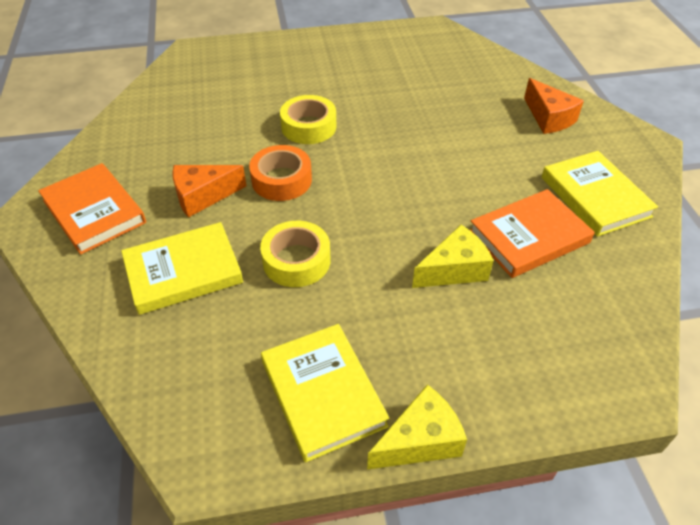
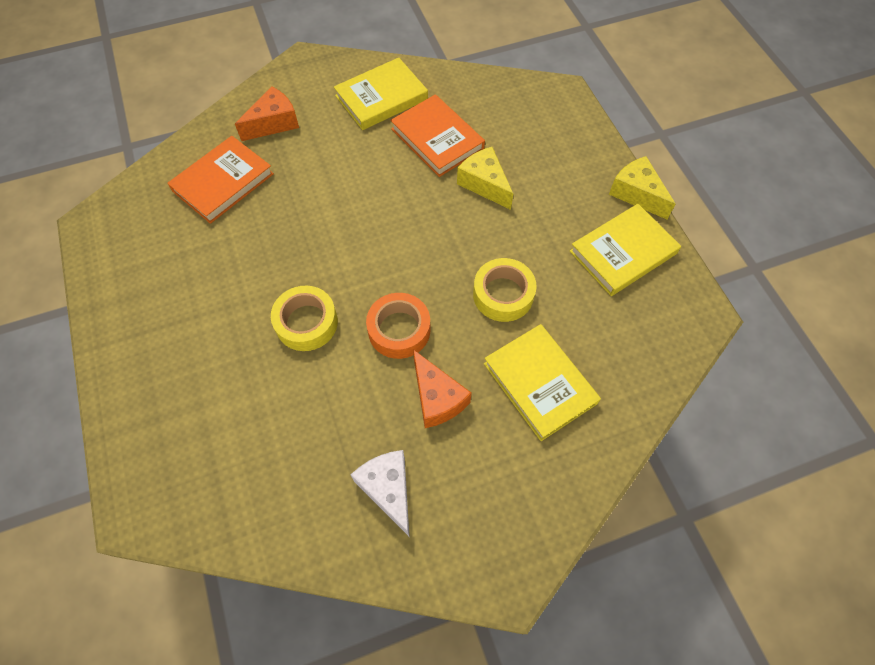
camera: 100 degrees left, 15 degrees up
(94, 211) = (482, 503): orange book -> orange book (223, 182)
(139, 159) = (388, 489): none -> white cheese

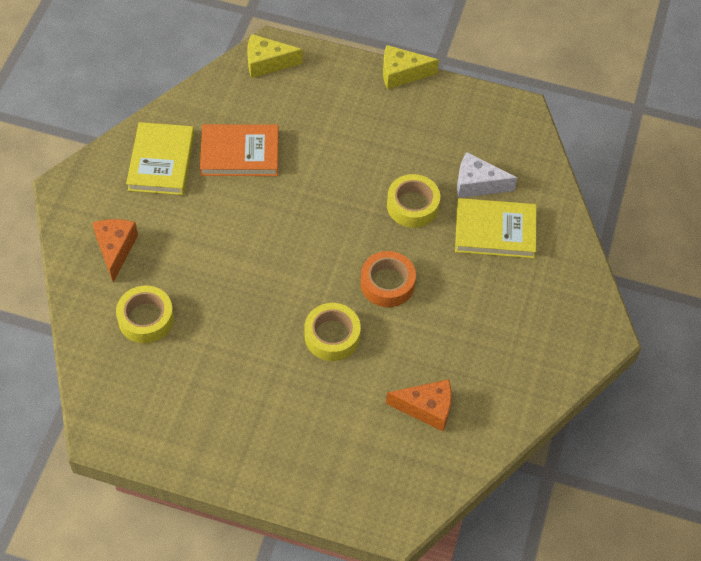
camera: 55 degrees left, 5 degrees down
(223, 182) = (146, 319): orange book -> yellow tape
(388, 489) = (499, 362): white cheese -> white cheese (477, 184)
(437, 398) = (458, 294): orange cheese -> orange cheese (426, 408)
(484, 184) = (310, 153): yellow cheese -> yellow cheese (267, 63)
(623, 252) = (440, 116): yellow book -> none

